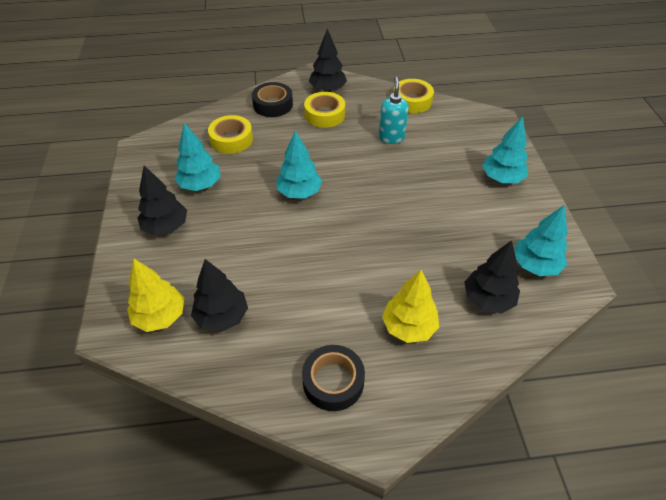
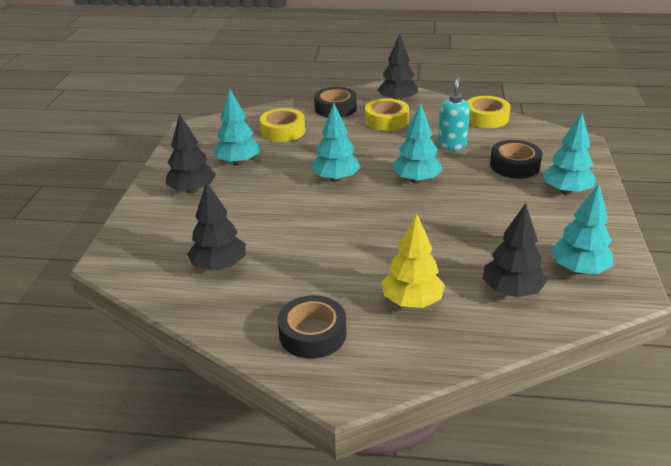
camera: 15 degrees right, 15 degrees down
(160, 316) = (159, 257): yellow tree -> none
(372, 184) = (416, 180): none -> turquoise tree
(451, 154) = (514, 165): none -> black tape

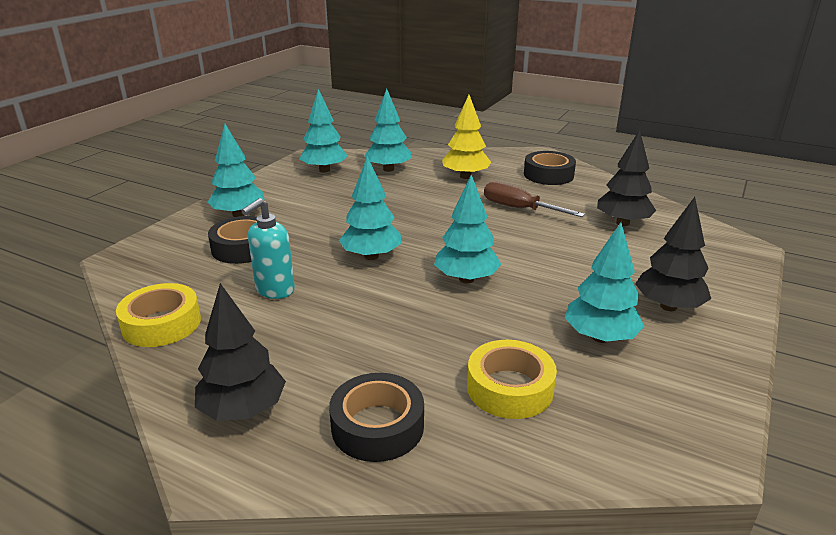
camera: 160 degrees left, 5 degrees down
(325, 260) = (519, 209): none -> brown screwdriver
(386, 120) = (314, 362): yellow tape -> none
(511, 291) = (388, 169): black tree -> turquoise tree

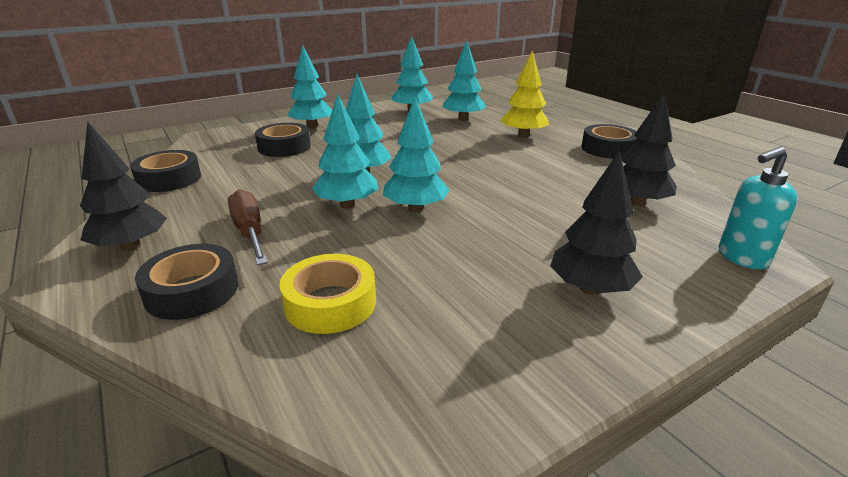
camera: 30 degrees right, 0 degrees up
(162, 324) = (169, 179): yellow tape -> black tape
(274, 290) = (264, 178): turquoise soap dispenser -> turquoise soap dispenser (742, 258)
(519, 209) = (541, 169): brown screwdriver -> brown screwdriver (250, 232)
(600, 337) = (475, 292): turquoise tree -> turquoise tree (347, 205)

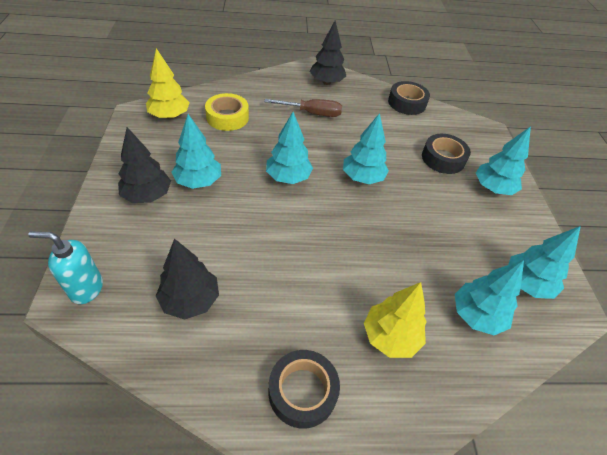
camera: 115 degrees right, 20 degrees up
(192, 291) = (272, 90): black tape -> none
(347, 205) = (317, 153): turquoise tree -> turquoise tree (198, 181)
(394, 378) = (170, 116): none -> yellow tree
(742, 258) = (86, 289): turquoise soap dispenser -> turquoise soap dispenser turned 90 degrees counterclockwise

